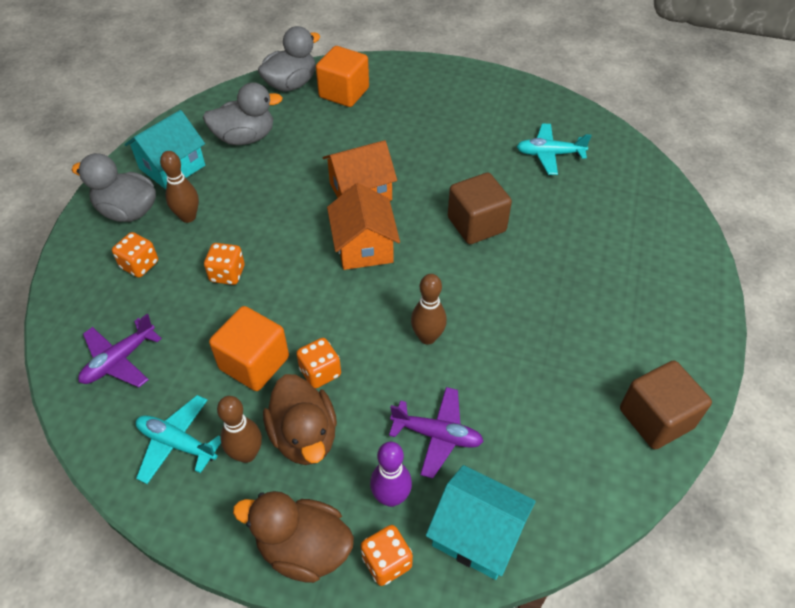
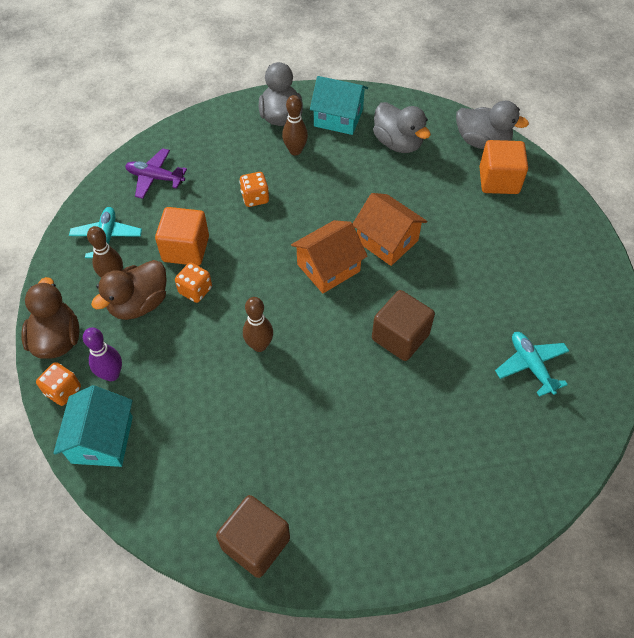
camera: 65 degrees right, 5 degrees up
(140, 265) = (237, 148): orange dice -> none
(437, 435) = (173, 385): purple plane -> none

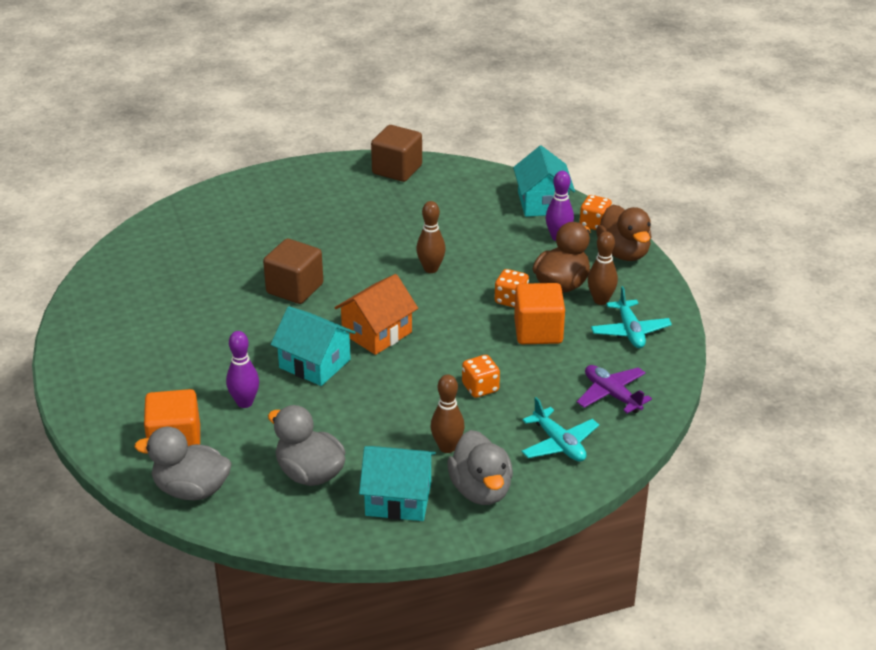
camera: 170 degrees right, 20 degrees down
(155, 178) = (612, 395): purple plane -> purple plane turned 135 degrees counterclockwise
(387, 241) = (315, 363): orange house -> turquoise house
(446, 209) = (244, 402): none -> purple bowling pin
(531, 366) = (167, 282): turquoise plane -> turquoise plane (559, 444)

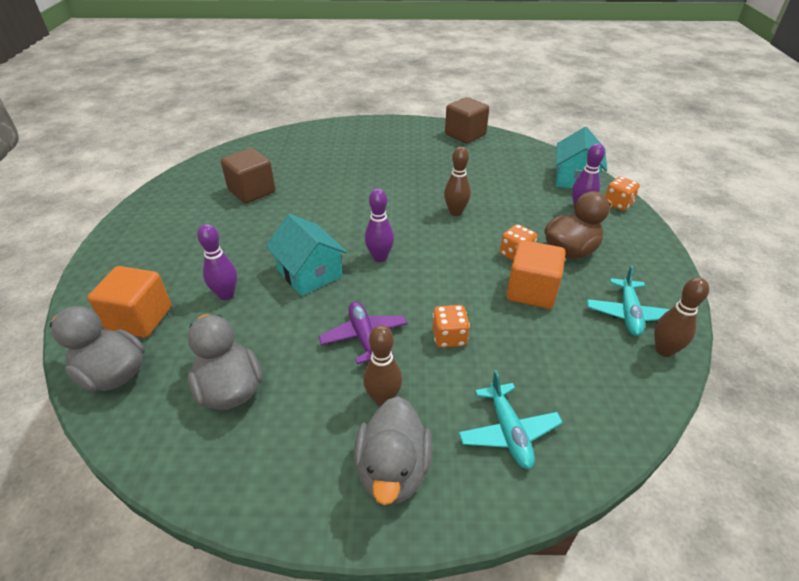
camera: 20 degrees right, 5 degrees up
(295, 289) = (335, 205): brown cube -> brown cube (252, 191)
(377, 333) = (380, 257): orange house -> purple bowling pin
(398, 499) = (297, 452): turquoise house -> none
(600, 300) = (605, 274): brown bowling pin -> brown bowling pin (664, 350)
(612, 395) = (589, 384): purple plane -> purple plane (364, 337)
(623, 253) = (640, 234): brown duck -> none

